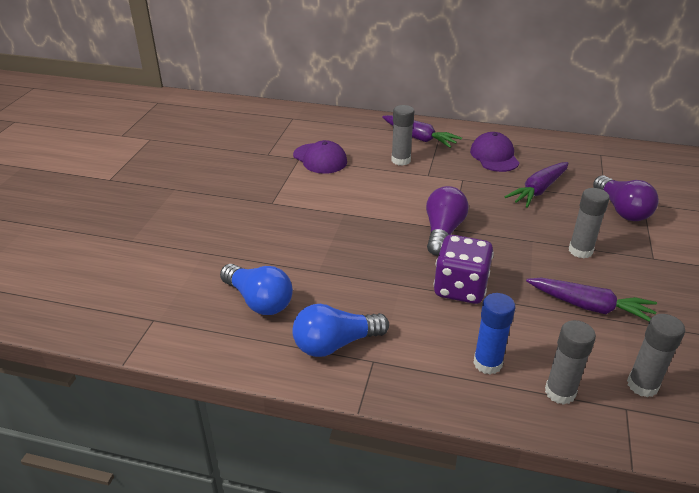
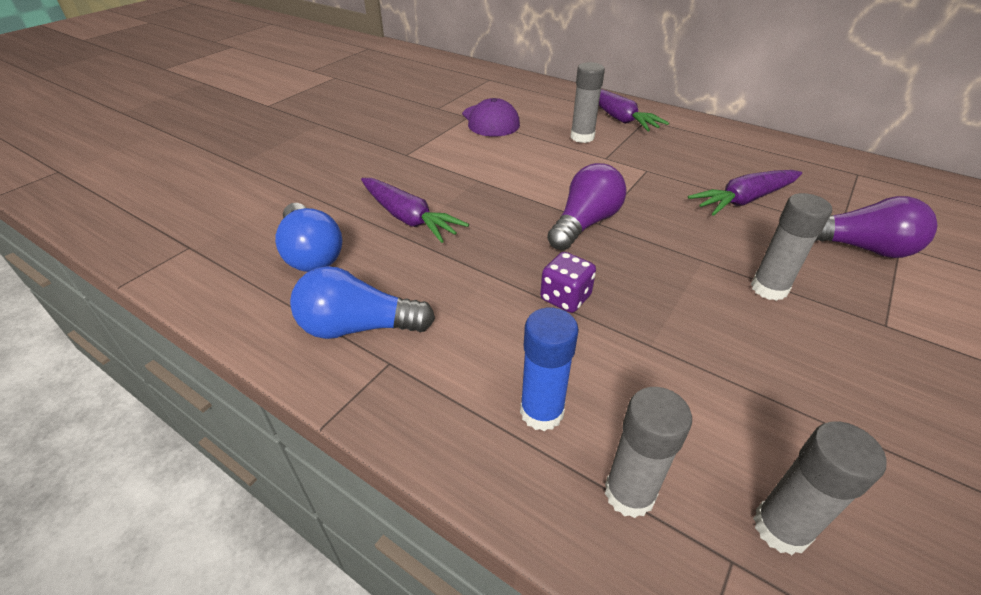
camera: 20 degrees right, 5 degrees up
(460, 288) = (565, 298): purple dice -> purple dice, size x0.60
(494, 156) = (704, 152): purple cap -> none
(589, 306) = (745, 370): purple carrot -> purple carrot (408, 218)
(622, 210) = (860, 248): purple light bulb -> purple light bulb turned 75 degrees counterclockwise

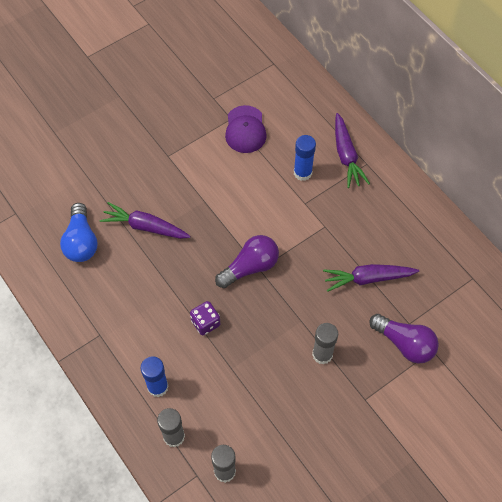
camera: 20 degrees right, 20 degrees up
(358, 327) = (91, 307): blue light bulb -> none
(408, 218) = (145, 227): purple carrot -> purple carrot turned 135 degrees clockwise
(582, 137) = (302, 173): grey glue stick -> blue glue stick

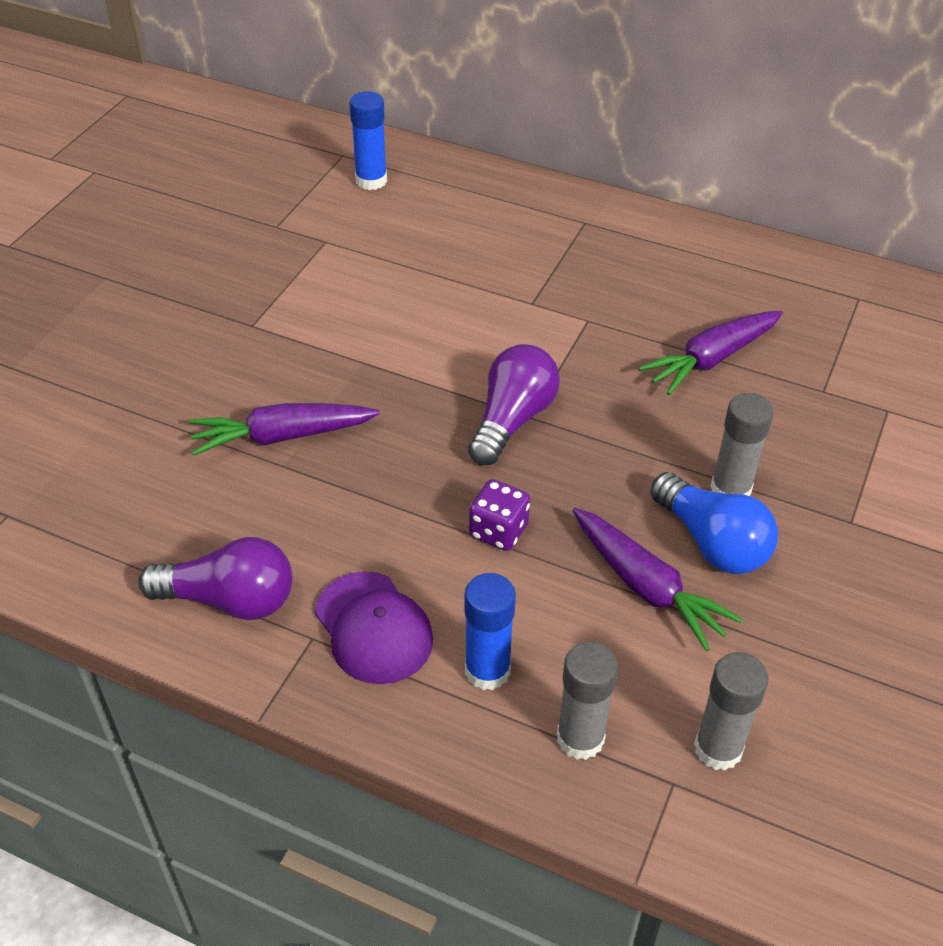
camera: 30 degrees left, 15 degrees down
(81, 242) = (173, 506): blue light bulb -> blue light bulb (712, 542)
(245, 129) = (360, 246): purple cap -> purple cap (373, 628)
(302, 173) = (496, 267): blue glue stick -> blue glue stick (371, 181)
(346, 155) = (546, 223): purple carrot -> purple carrot (646, 586)
(405, 344) = (841, 419): purple light bulb -> purple light bulb (230, 600)

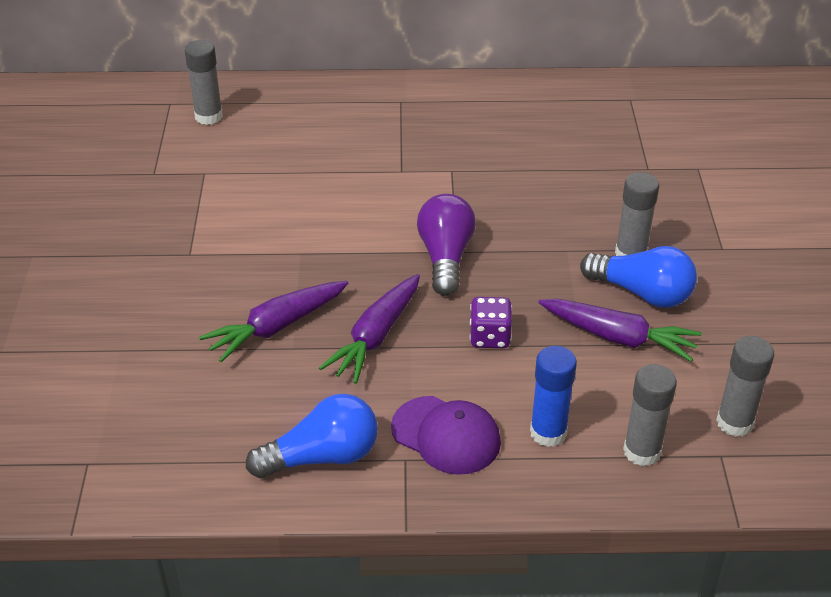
camera: 25 degrees left, 5 degrees down
(230, 600) = (322, 457): purple light bulb -> blue light bulb
(371, 181) = (208, 116): blue glue stick -> grey glue stick
(712, 359) = (559, 170): purple carrot -> purple carrot (376, 336)

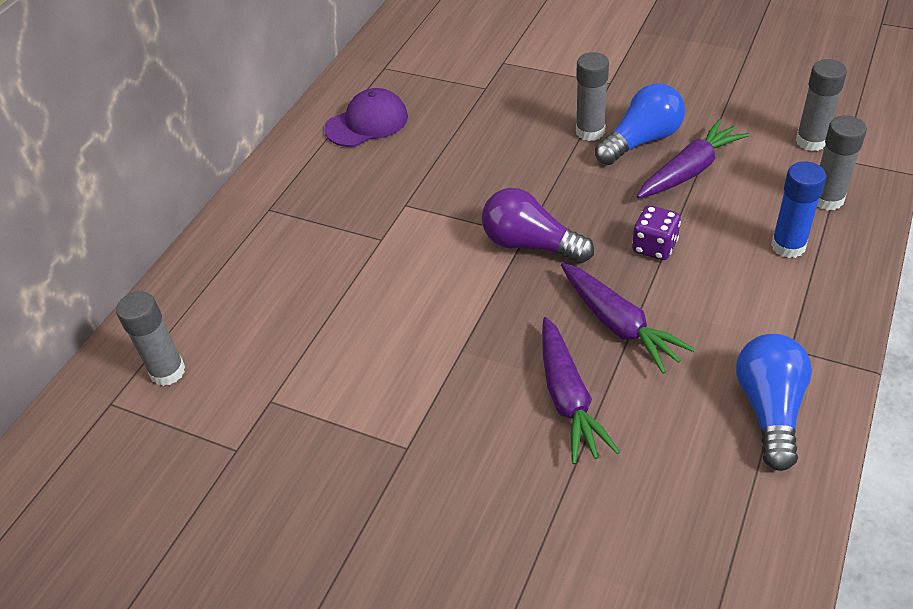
camera: 60 degrees left, 5 degrees up
(446, 435) = (770, 312): purple cap -> purple cap (367, 123)

